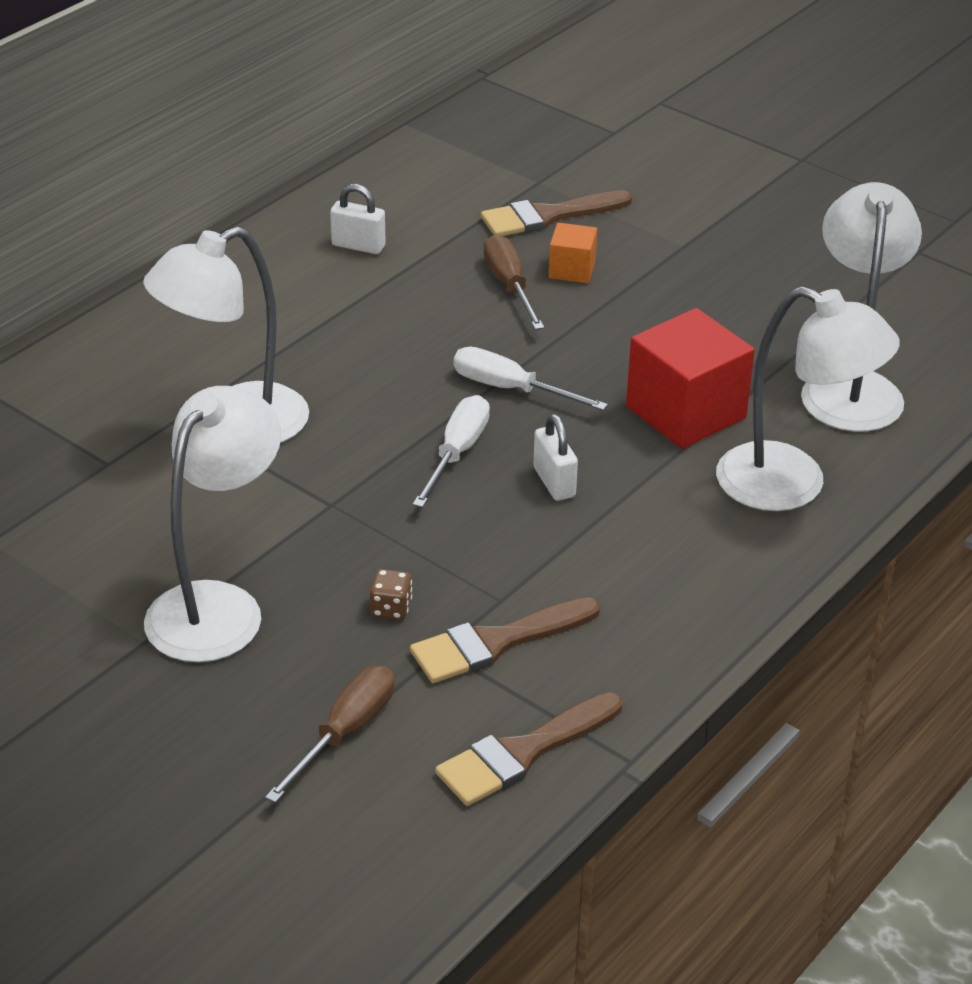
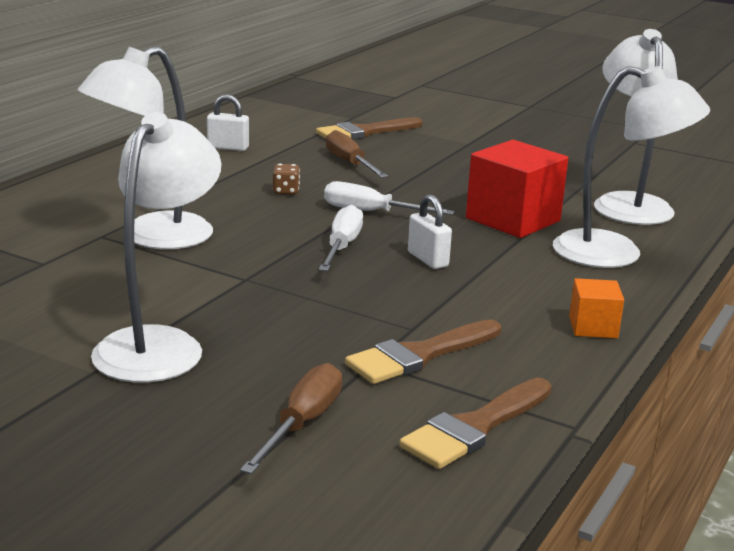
camera: 10 degrees left, 15 degrees down
(391, 608) = (318, 338): brown dice -> brown dice (286, 191)
(572, 270) = (393, 155): orange cube -> orange cube (593, 327)

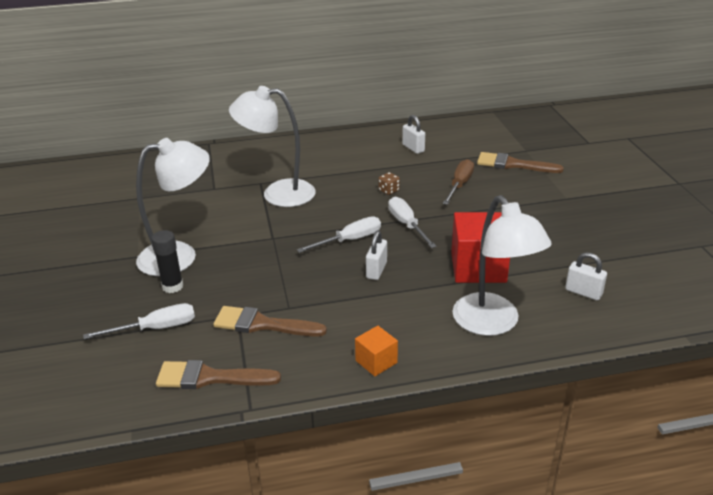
camera: 50 degrees right, 10 degrees up
(224, 376) = (172, 286): none -> black glue stick
(302, 423) = (156, 328): brown screwdriver -> white screwdriver
(628, 203) = (583, 292): white lamp -> white padlock

